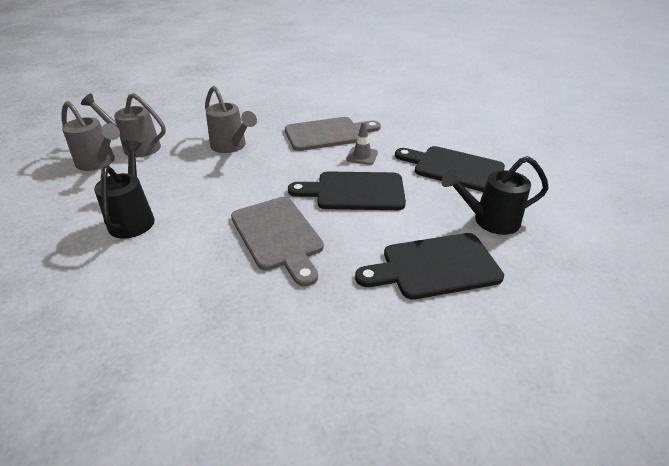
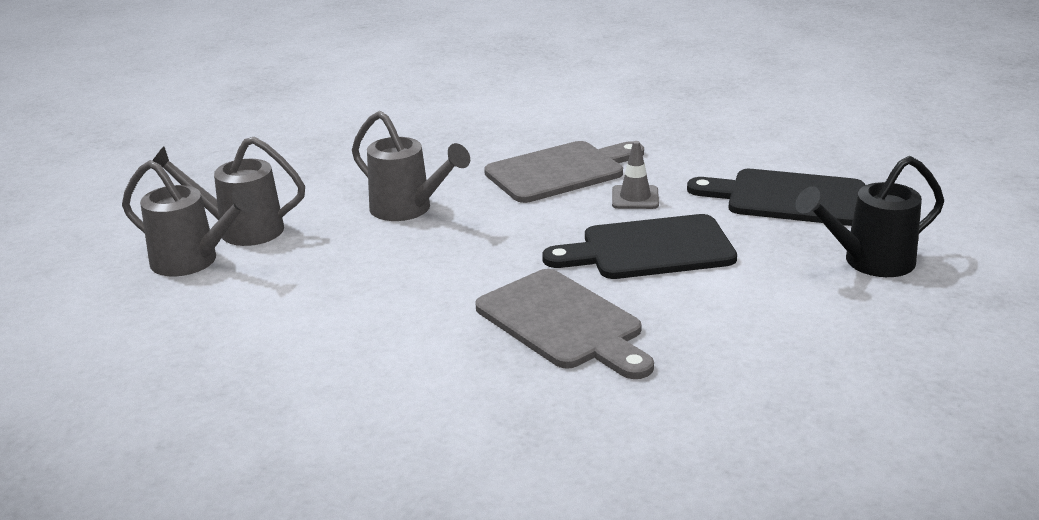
camera: 10 degrees left, 10 degrees down
(133, 218) = (316, 332): black watering can -> none
(434, 267) = (814, 329): black cutting board -> none

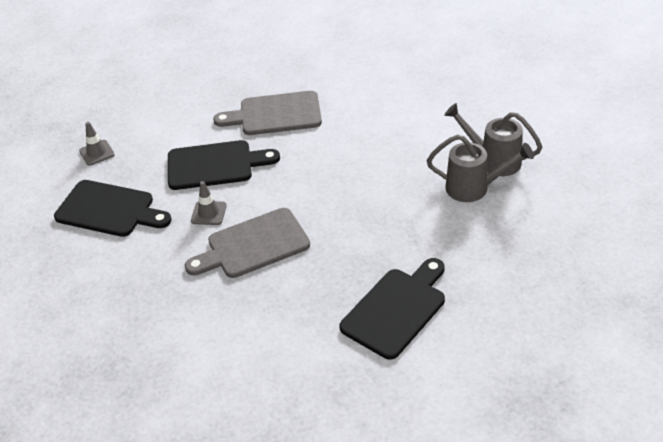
camera: 175 degrees left, 15 degrees up
(382, 131) = (396, 309): none -> black cutting board
(408, 209) = (364, 205): grey watering can -> none
(564, 323) = (275, 114): grey cutting board -> grey cutting board turned 60 degrees counterclockwise
(869, 262) = (97, 153): black watering can -> grey traffic cone

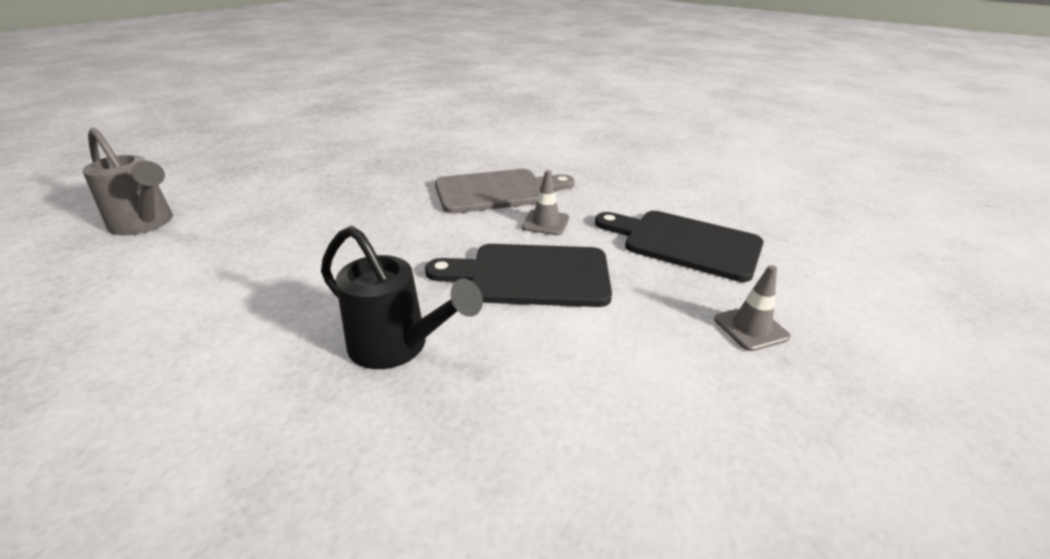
camera: 175 degrees left, 10 degrees down
(275, 114) = (397, 347): grey cutting board -> black watering can
(396, 309) = (385, 144): black cutting board -> none
(474, 188) = (211, 203): grey watering can -> none

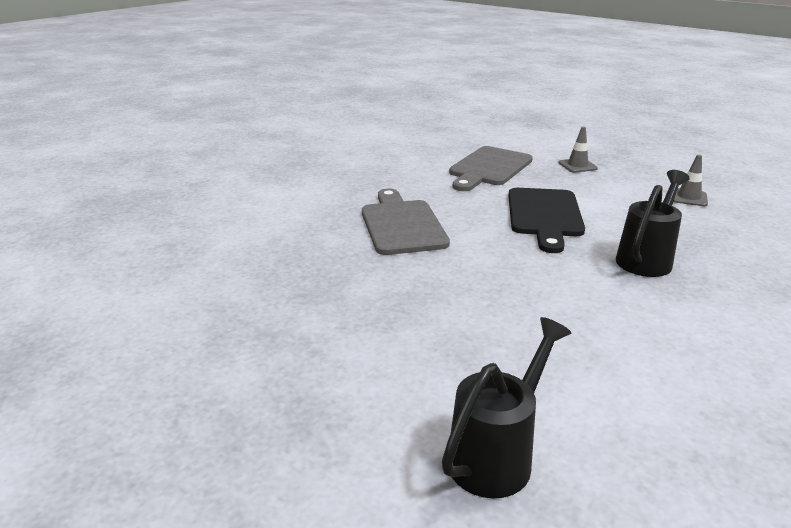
camera: 85 degrees left, 5 degrees down
(145, 224) = (497, 455): grey watering can -> black watering can
(545, 223) = (464, 207): grey traffic cone -> grey traffic cone (688, 197)
(685, 243) = (489, 168): black cutting board -> grey cutting board

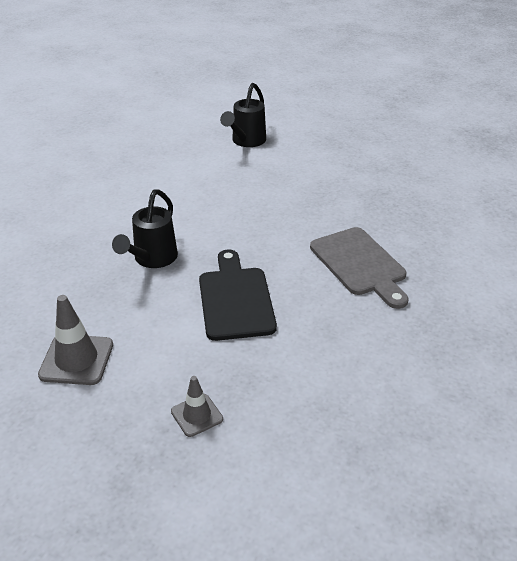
camera: 165 degrees right, 10 degrees up
(489, 168) = (312, 384): grey cutting board -> none
(688, 197) = (76, 360): grey traffic cone -> grey traffic cone, size x1.62

